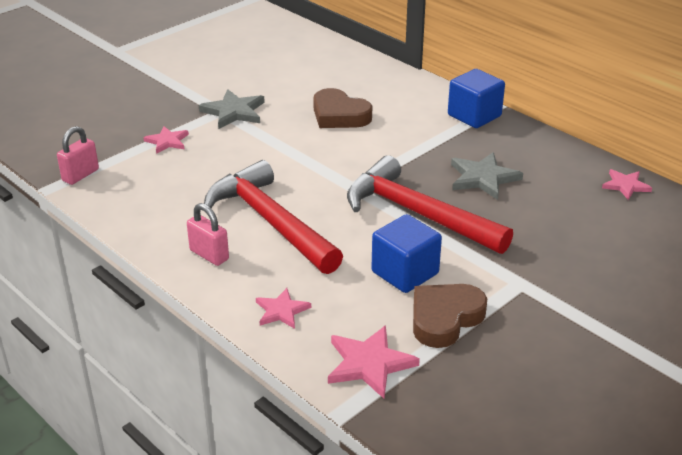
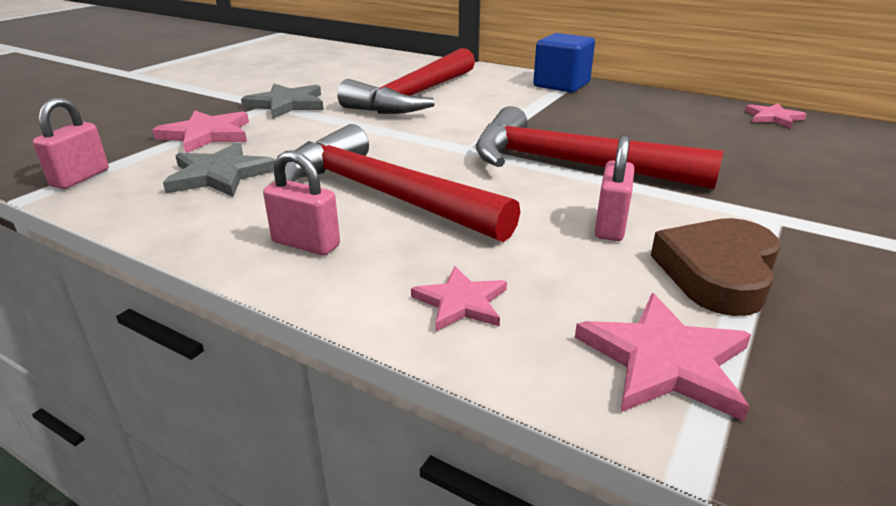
camera: 15 degrees left, 5 degrees down
(167, 141) = (207, 135): pink star -> pink star, size x1.56
(339, 115) = (414, 96): brown heart -> red hammer
(405, 273) = (610, 226): blue cube -> pink padlock
(483, 178) = (618, 127): grey star -> grey star (220, 175)

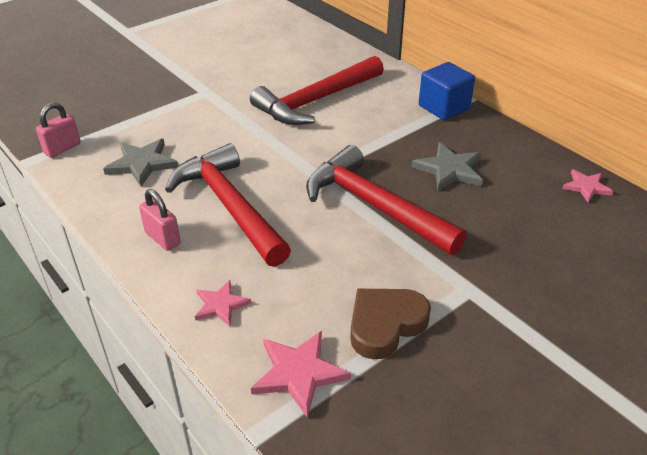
camera: 20 degrees right, 10 degrees up
(207, 135) = (151, 119): pink star -> none
(287, 104) = (218, 93): grey star -> grey star (449, 170)
(610, 226) = (352, 270): pink padlock -> none

